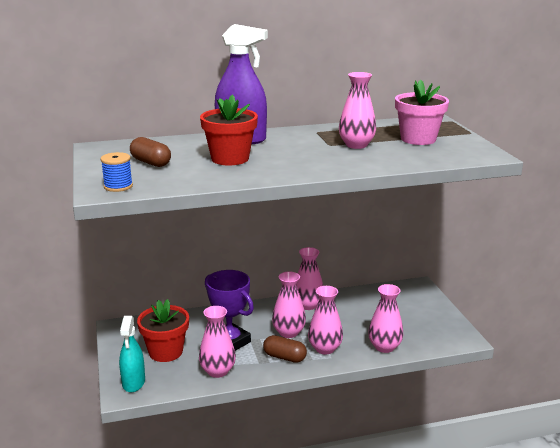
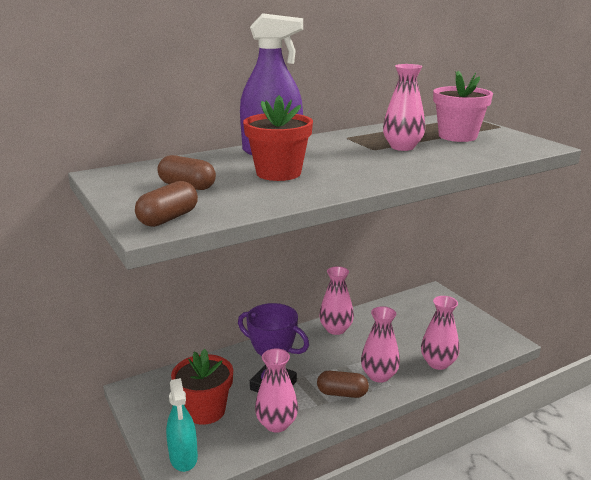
camera: 15 degrees left, 0 degrees up
(118, 186) = (168, 218): blue spool -> brown capsule
(288, 332) = (331, 363): pink vase -> none

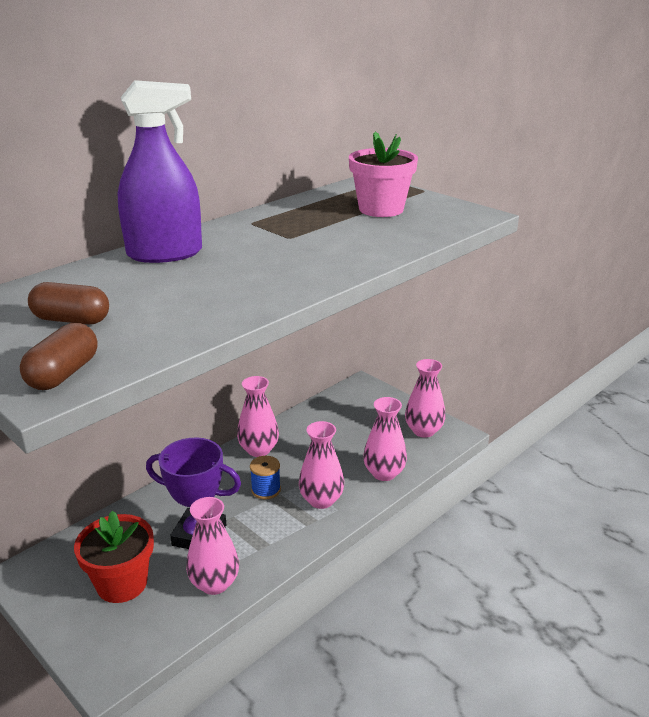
camera: 15 degrees left, 5 degrees up
(183, 457) = (109, 650): turquoise spray bottle -> none
(278, 173) = (184, 286): red flower pot -> none
(334, 360) = (266, 490): none -> blue spool
(342, 393) = (283, 530): brown capsule -> none
(402, 147) = (322, 231): pink vase -> pink vase (423, 431)

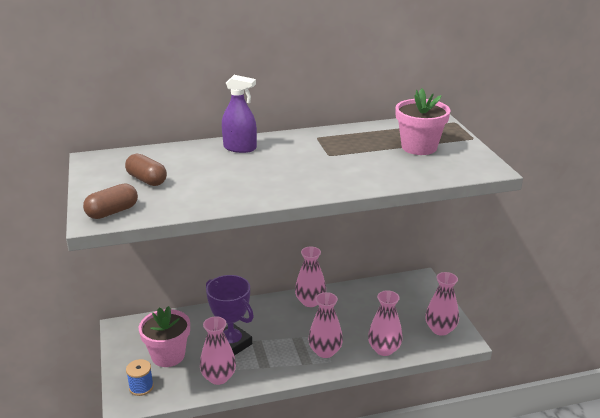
camera: 30 degrees right, 0 degrees up
(122, 583) = (168, 355): red flower pot -> pink flower pot
(165, 253) = (240, 148): purple spray bottle -> purple spray bottle, size x0.66
(266, 490) = (294, 330): blue spool -> blue spool (141, 387)

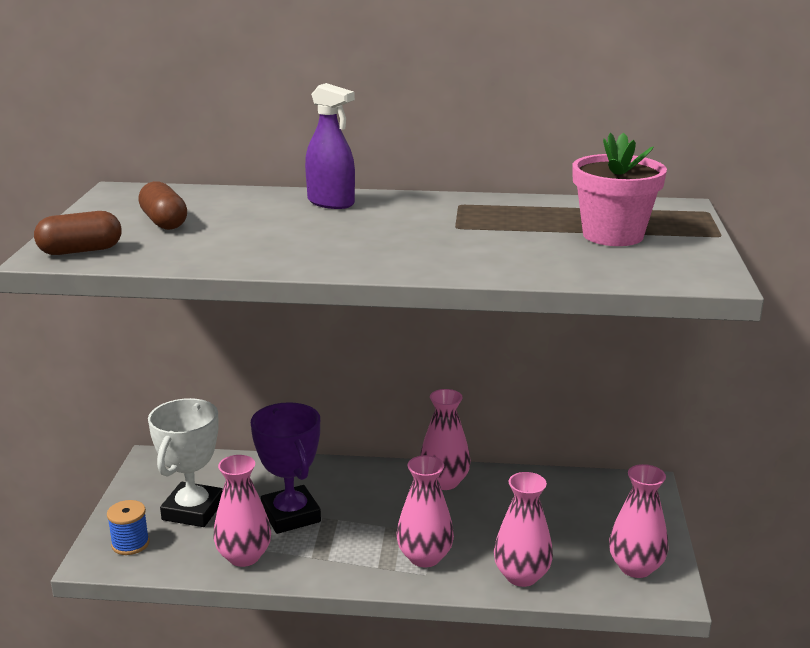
camera: 20 degrees right, 5 degrees down
(168, 355) = (193, 510): pink flower pot -> white trophy

